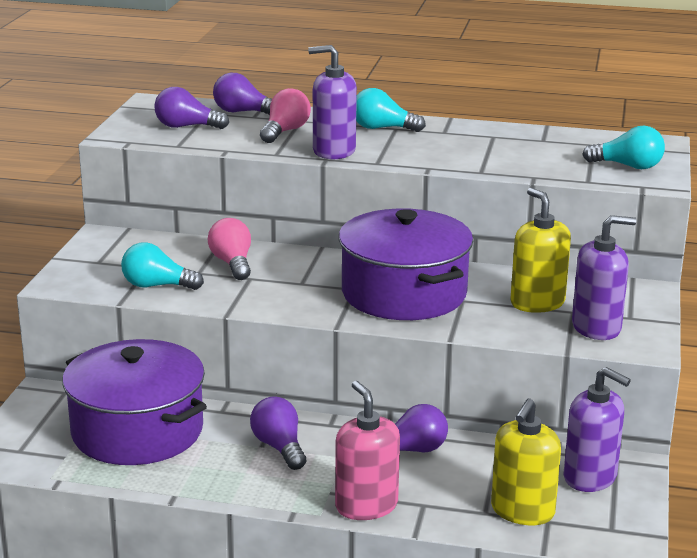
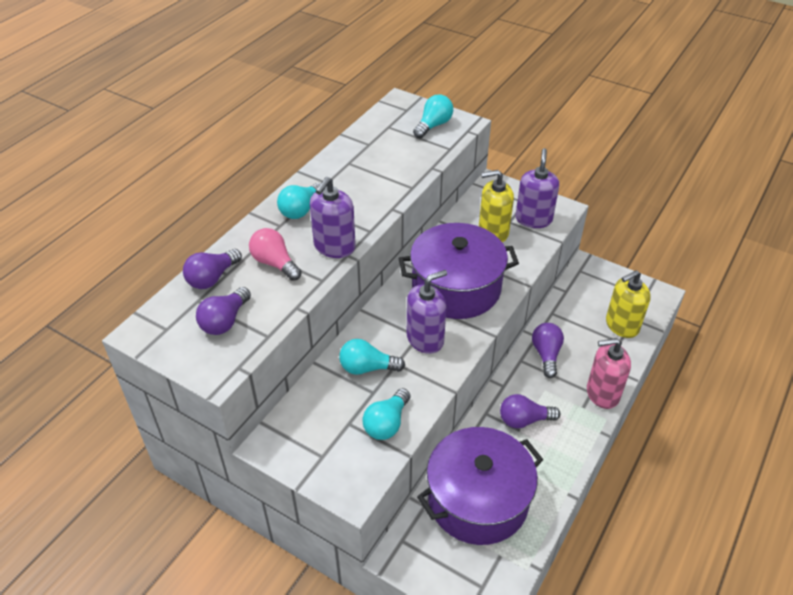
camera: 70 degrees left, 20 degrees up
(232, 263) = (367, 368): pink light bulb -> turquoise light bulb
(522, 511) = (622, 325): yellow soap dispenser -> yellow soap dispenser turned 105 degrees clockwise
(590, 477) = (594, 287): purple soap dispenser -> purple soap dispenser (425, 339)

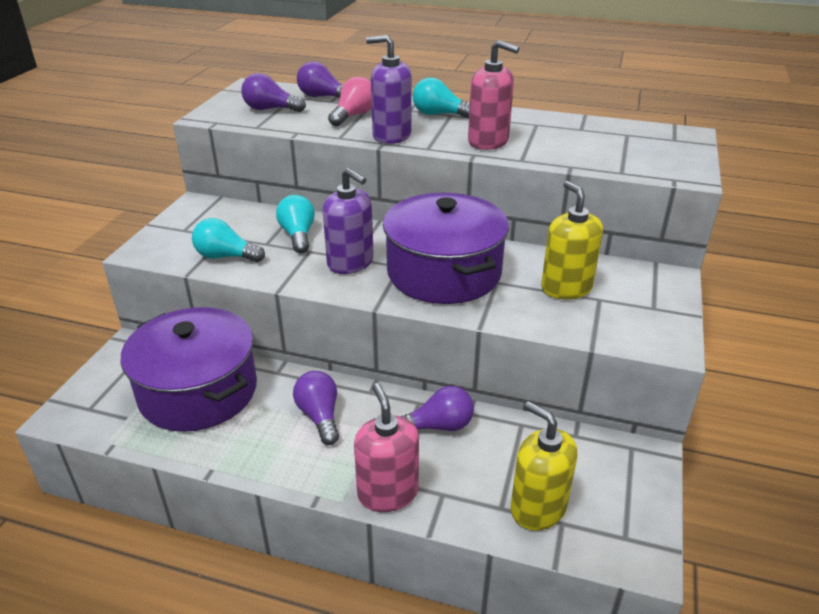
camera: 75 degrees right, 10 degrees down
(372, 195) = (488, 141): none -> pink soap dispenser
(433, 125) = (660, 157): turquoise light bulb -> none
(533, 219) = (621, 319): purple soap dispenser -> none

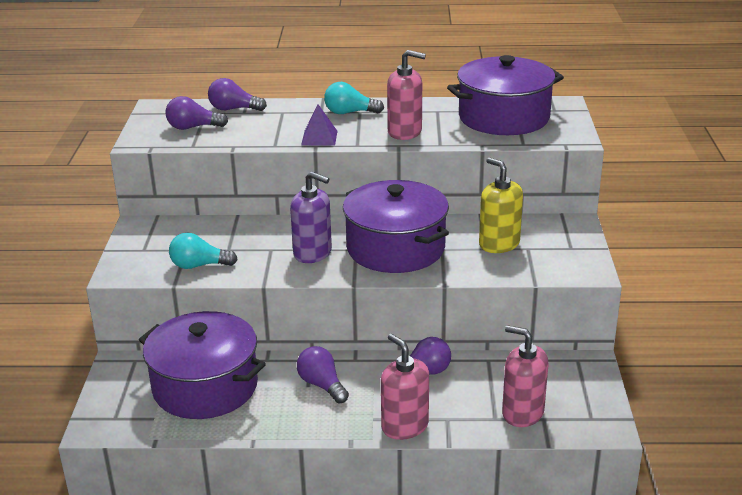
camera: 15 degrees left, 5 degrees down
(298, 235) = (252, 238): turquoise light bulb -> none
(353, 115) = (274, 123): pink light bulb -> none
(391, 135) = (319, 138): purple soap dispenser -> purple pyramid
(538, 508) = (522, 413): yellow soap dispenser -> pink soap dispenser
(610, 140) = (504, 117): none -> purple pot

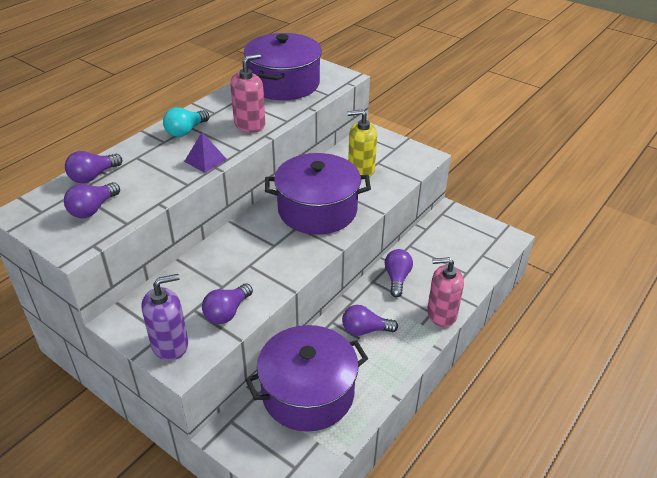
camera: 55 degrees left, 10 degrees up
(199, 265) = (227, 312): turquoise light bulb -> purple light bulb
(313, 253) = (279, 248): purple soap dispenser -> purple soap dispenser (170, 345)
(522, 413) = (470, 260): pink soap dispenser -> none

